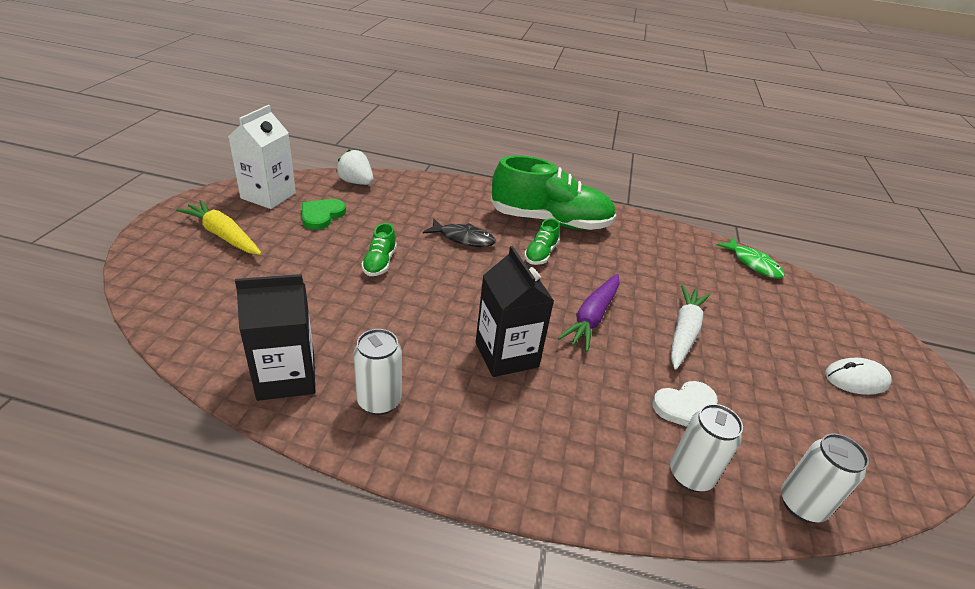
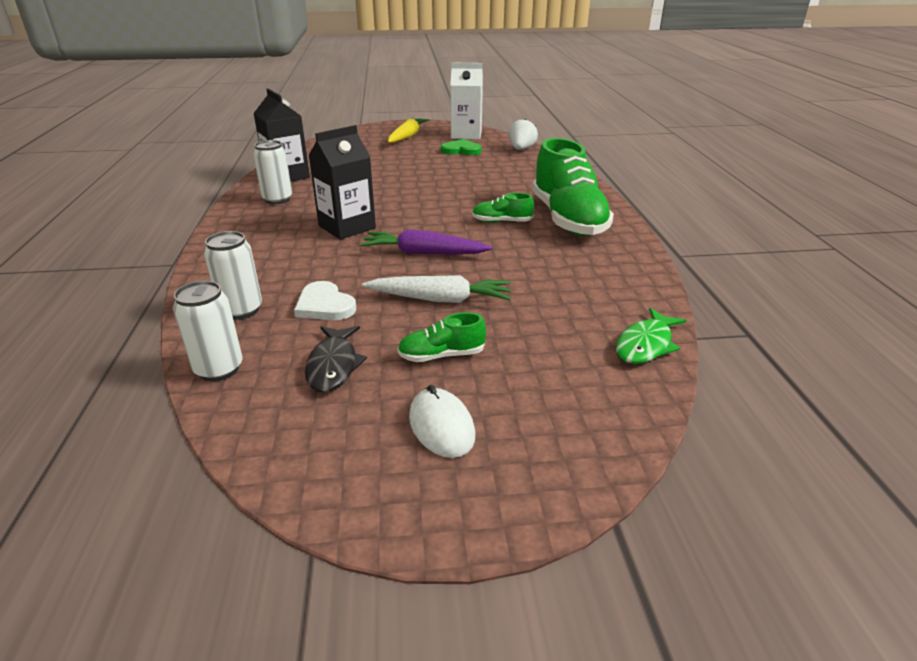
camera: 75 degrees right, 5 degrees down
(380, 262) = (422, 174): green shoe -> green shoe (441, 355)
(463, 238) = (488, 192): black fish -> black fish (333, 366)

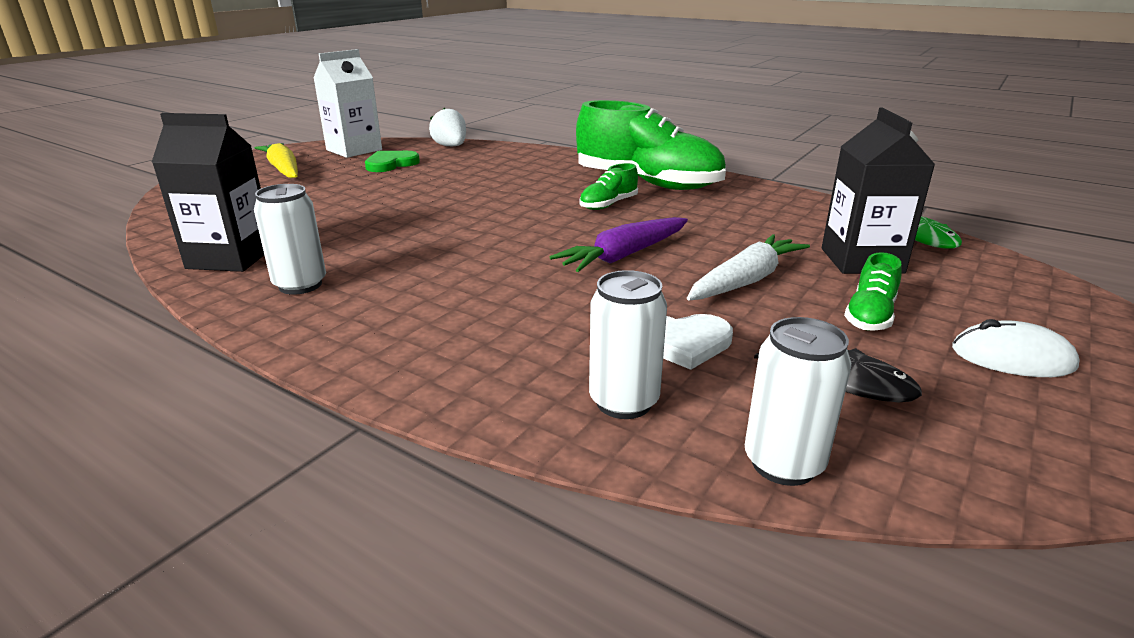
camera: 50 degrees left, 5 degrees down
(347, 227) = (481, 271): black carton -> black carton (861, 261)

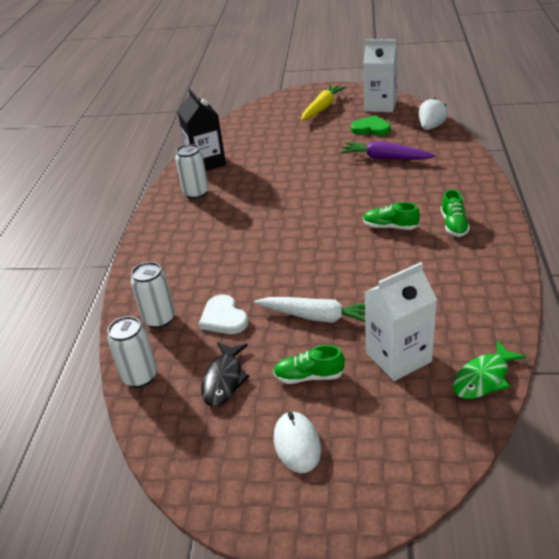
camera: 65 degrees right, 10 degrees up
(624, 256) = (313, 263): purple carrot -> purple carrot (385, 158)
(648, 183) = (453, 225): green shoe -> green shoe, size x0.44
(861, 261) = (398, 357): black carton -> white carton

